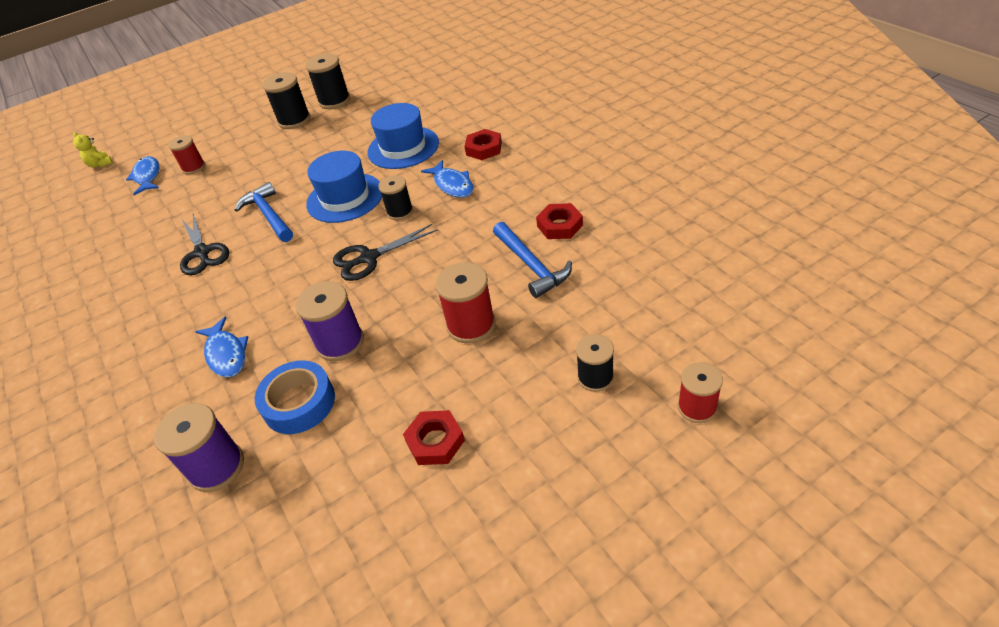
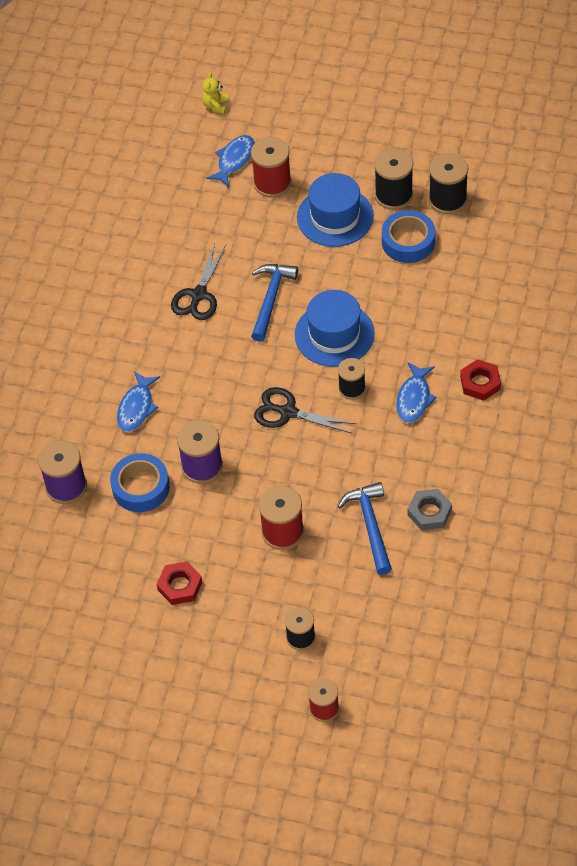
camera: 45 degrees right, 10 degrees up
(194, 168) = (272, 183): red spool -> red spool, size x1.51
(334, 130) = (408, 241): none -> blue tape
(403, 147) = (430, 319): blue hat -> blue hat (335, 217)
(531, 265) = (370, 525): blue hammer -> blue hammer turned 150 degrees clockwise
(559, 225) = (429, 512): red nut -> grey nut

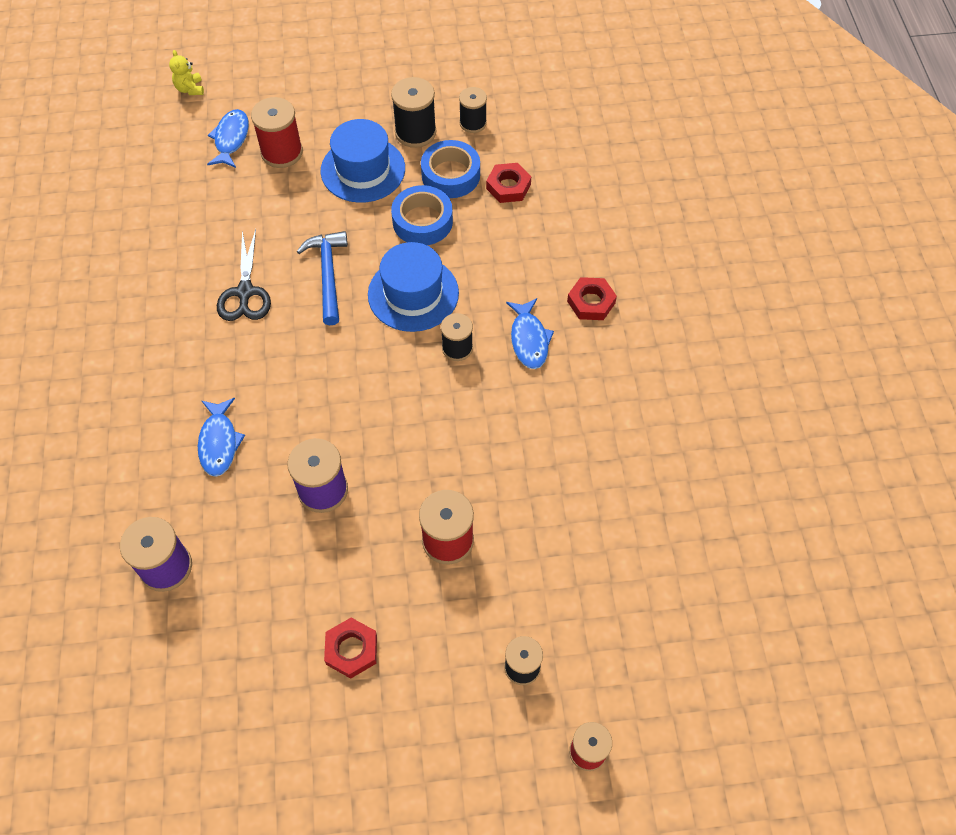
camera: 25 degrees left, 5 degrees up
(141, 487) = (258, 539): blue tape -> blue tape (422, 221)
(288, 412) = (397, 396): black scissors -> none
(370, 525) = (544, 500): blue hammer -> none
(429, 512) = (602, 463): grey nut -> none
(447, 200) = (473, 123): black spool -> black spool, size x0.66
(454, 265) = (508, 186): none -> red nut

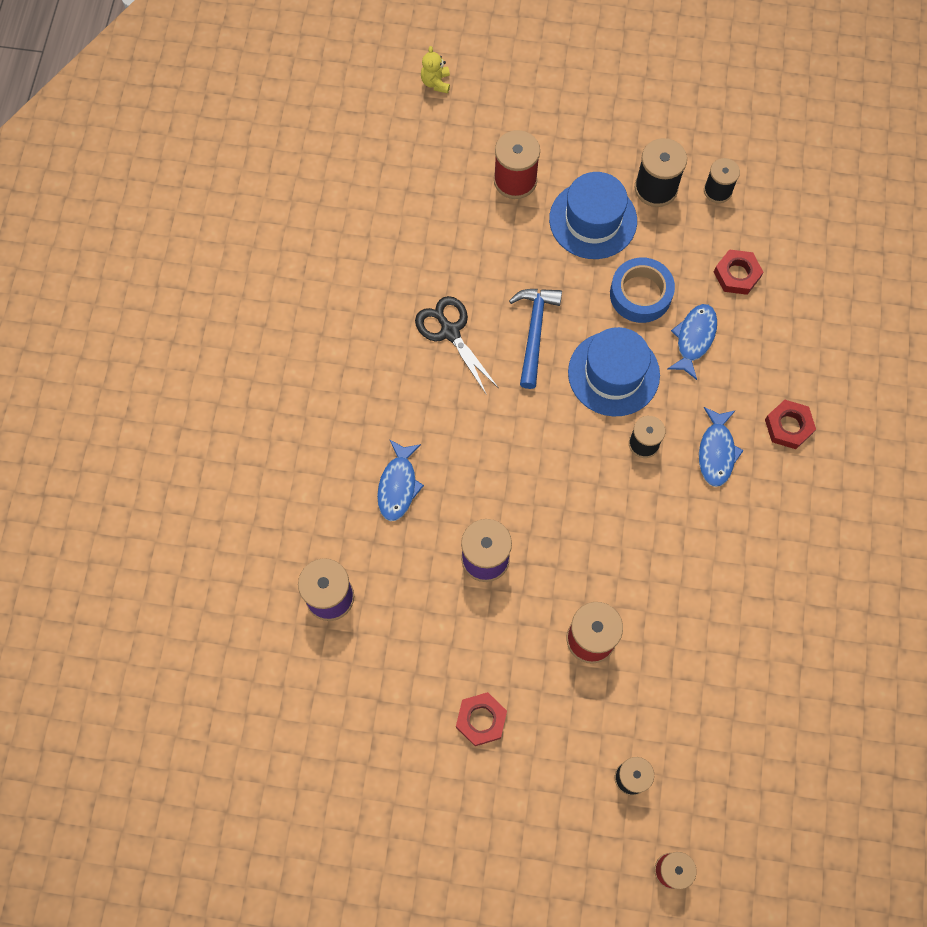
camera: 15 degrees right, 10 degrees up
(231, 139) = (467, 152): blue fish -> blue fish (694, 338)
(245, 292) = (450, 332): black scissors -> black scissors turned 135 degrees clockwise
(450, 175) = (681, 247): blue tape -> none

